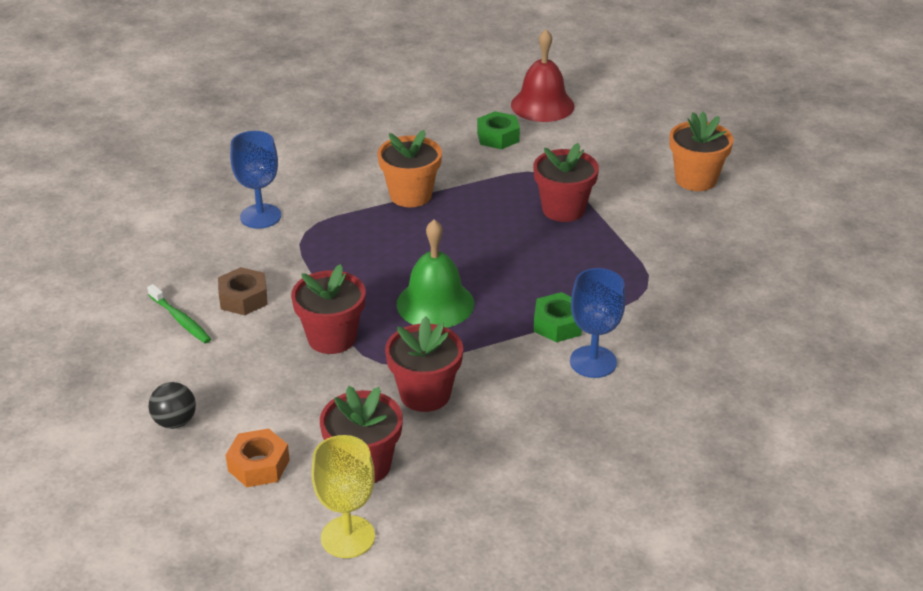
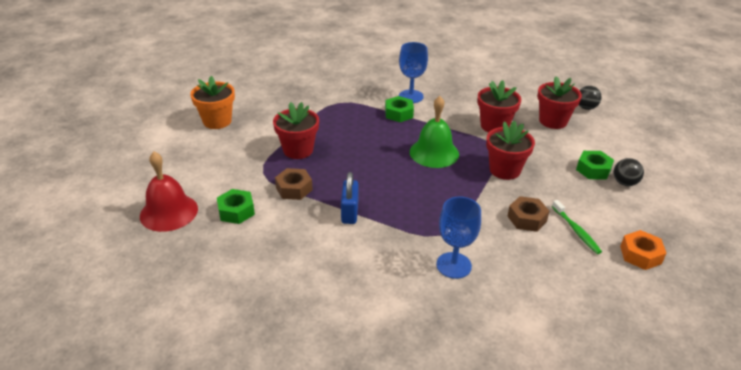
camera: 130 degrees left, 0 degrees up
(180, 320) = (576, 231): green toothbrush -> green toothbrush turned 150 degrees clockwise
(230, 415) = (593, 170): none -> green nut
(259, 465) = (599, 145): orange nut -> orange nut (640, 255)
(348, 537) = (586, 107): yellow goblet -> black ball
(410, 195) = (349, 212): orange flower pot -> blue padlock
(492, 179) = (294, 189): none -> brown nut

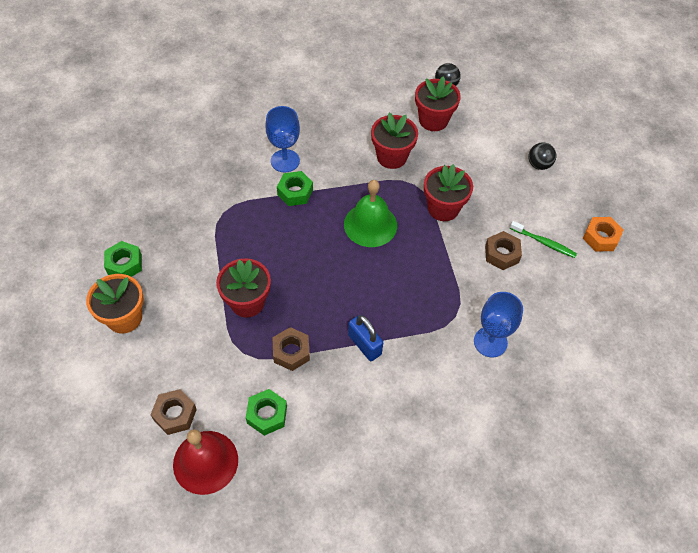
camera: 40 degrees left, 20 degrees up
(183, 179) = (175, 414): none -> brown nut
(593, 170) = (507, 163): green nut -> green nut (124, 264)

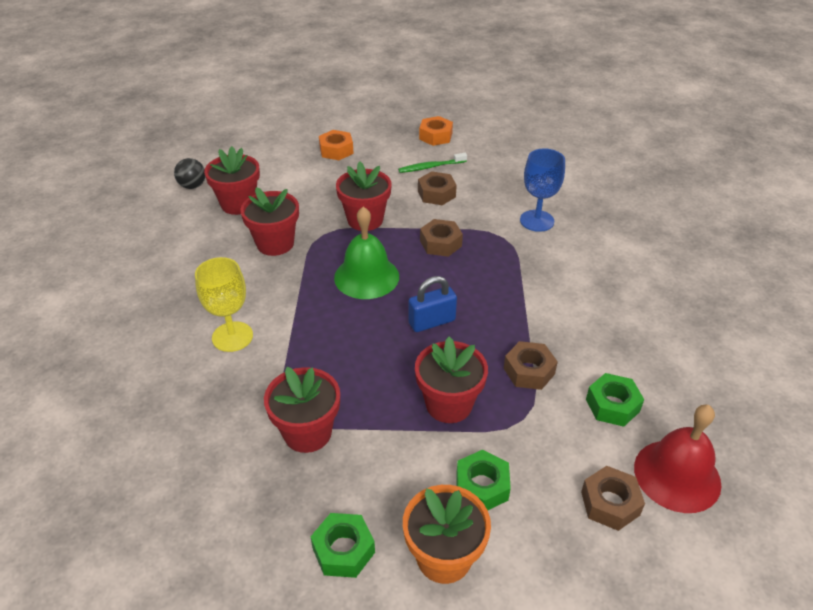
camera: 75 degrees left, 15 degrees down
(208, 225) = (307, 432): none -> red flower pot
(285, 161) = (232, 336): blue goblet -> yellow goblet
(295, 192) = (290, 334): green nut -> green nut (482, 486)
(364, 344) = (527, 308): blue padlock -> blue padlock (432, 322)
(429, 269) = (440, 243): none -> brown nut
(539, 165) = (336, 150): black ball -> orange nut
(544, 242) = (431, 167): green toothbrush -> green toothbrush turned 150 degrees counterclockwise

